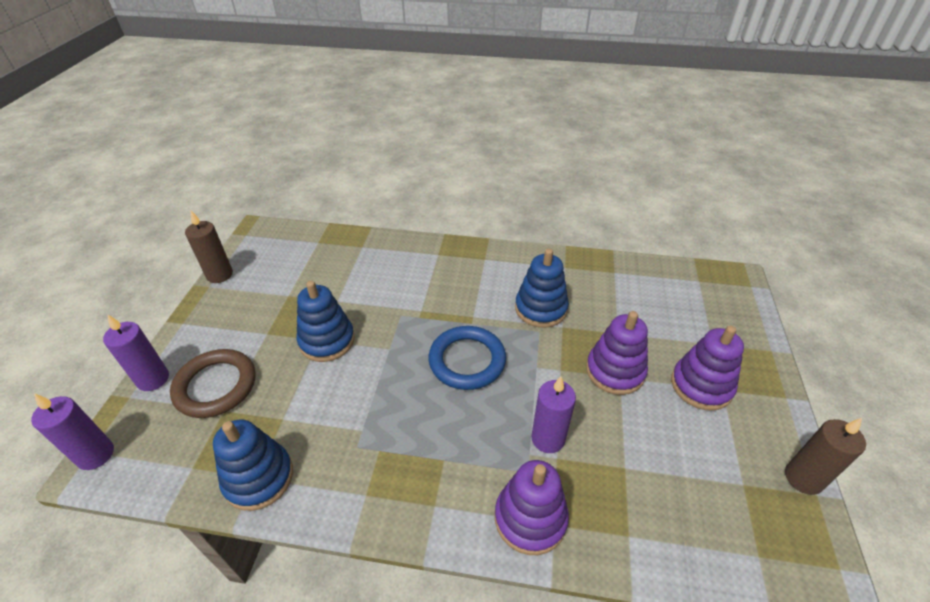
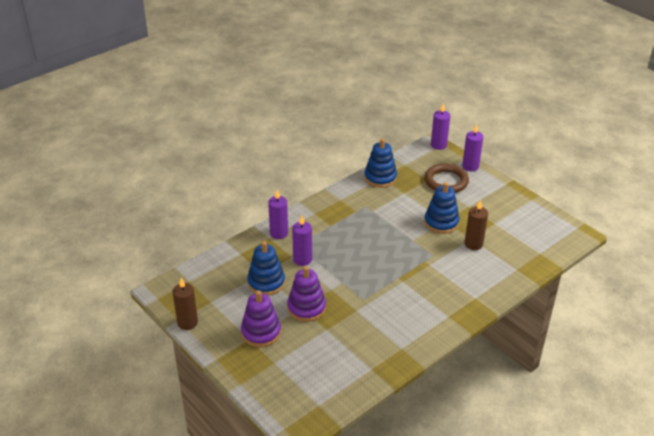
camera: 130 degrees right, 5 degrees down
(219, 275) = (539, 206): brown candle -> brown candle (473, 244)
(467, 360) = (374, 261): blue ring -> none
(530, 518) = (279, 233): purple stacking toy -> purple candle
(541, 308) = (378, 311): blue stacking toy -> blue stacking toy (266, 282)

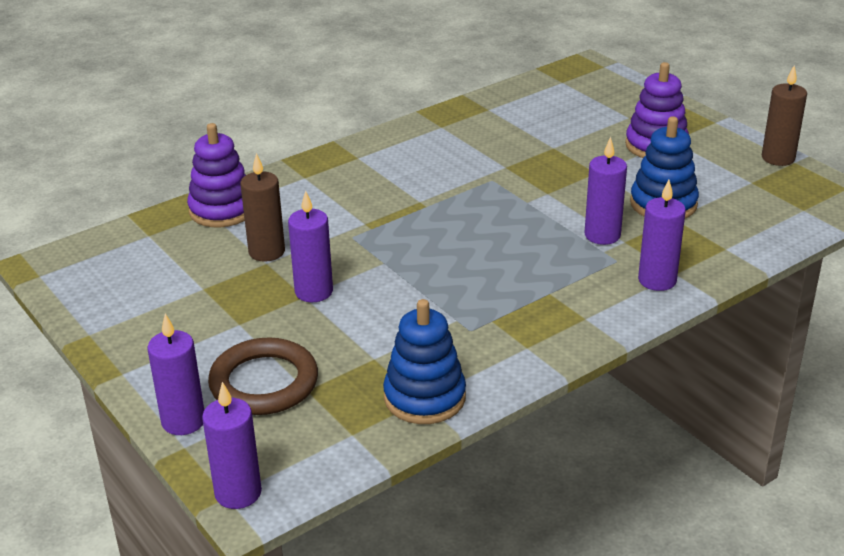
camera: 175 degrees left, 5 degrees down
(306, 308) = (587, 171): purple stacking toy -> purple stacking toy (222, 210)
(441, 222) = (314, 292): blue stacking toy -> purple candle

